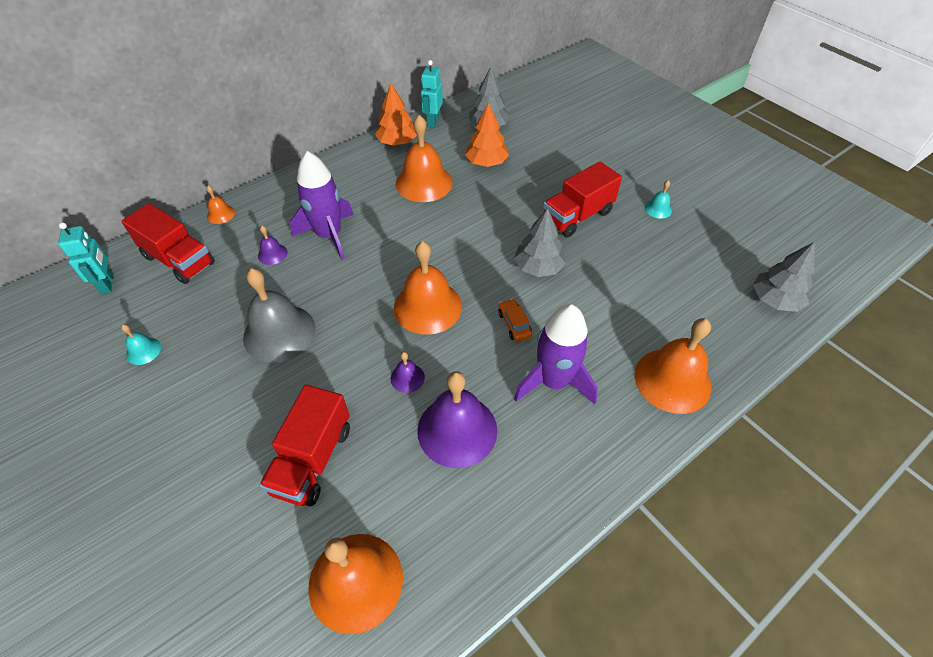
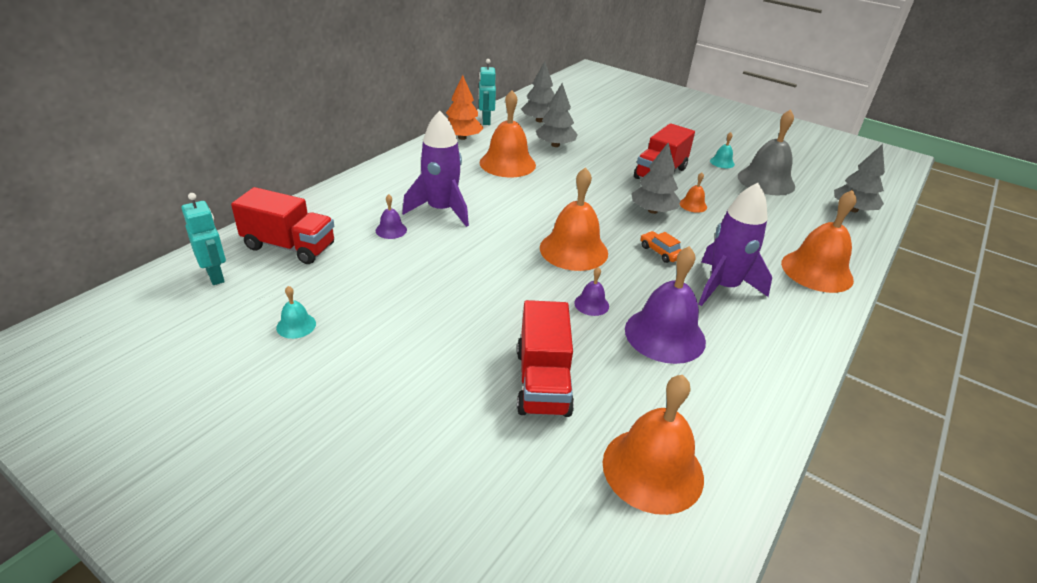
camera: 20 degrees left, 15 degrees down
(221, 214) = (313, 206): orange bell -> orange bell (693, 205)
(279, 333) = (440, 289): grey bell -> grey bell (766, 181)
(486, 163) = (555, 145): orange tree -> grey tree

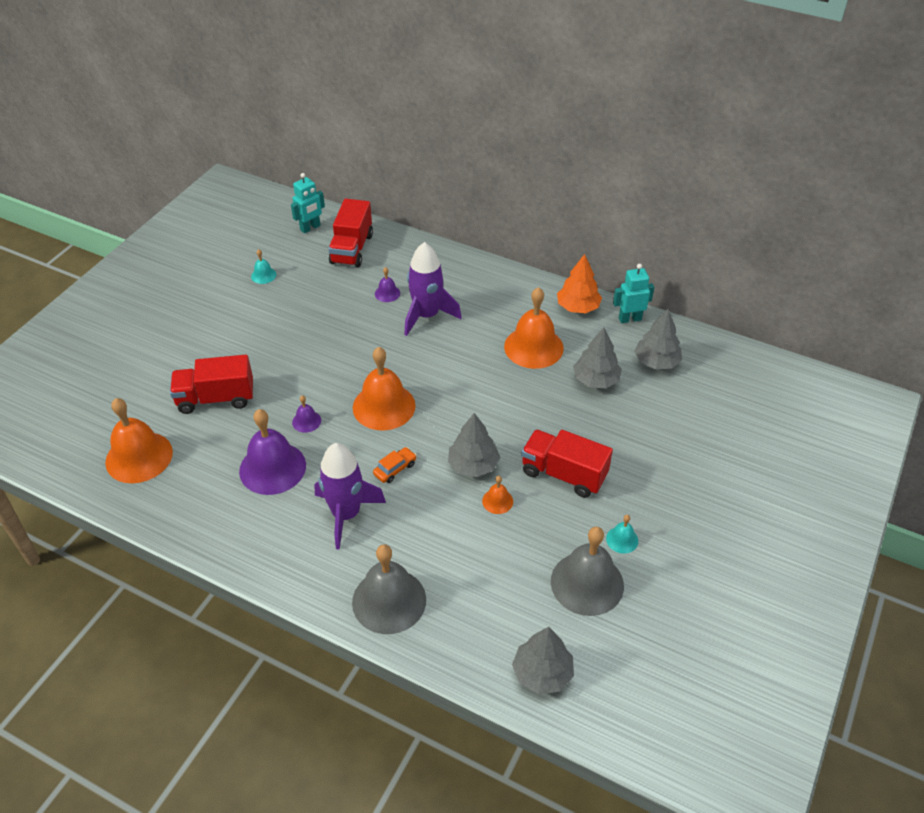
camera: 85 degrees right, 10 degrees up
(817, 271) = (389, 600): orange bell -> grey bell

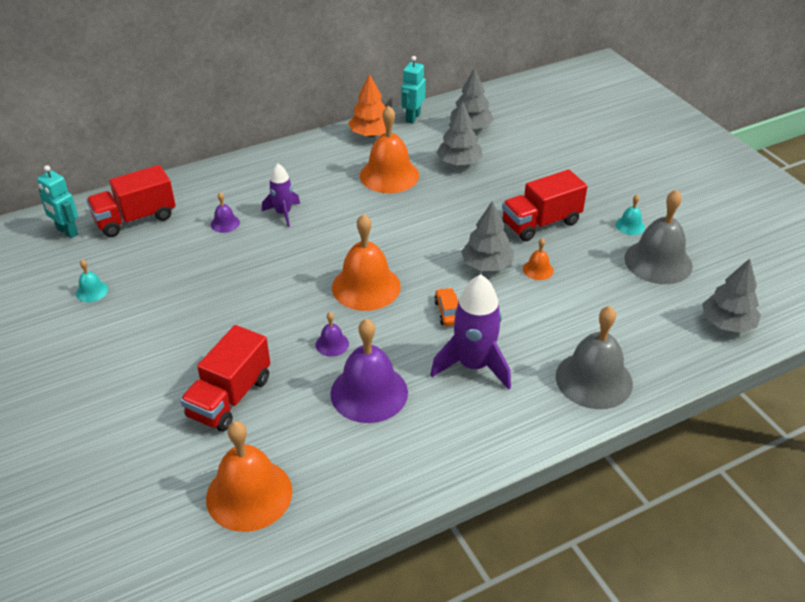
camera: 55 degrees left, 5 degrees down
(310, 228) = (67, 231): turquoise robot -> turquoise robot turned 135 degrees clockwise
(352, 249) = (135, 219): red truck -> red truck turned 105 degrees clockwise
(427, 316) = (283, 213): purple rocket -> purple rocket, size x0.59

